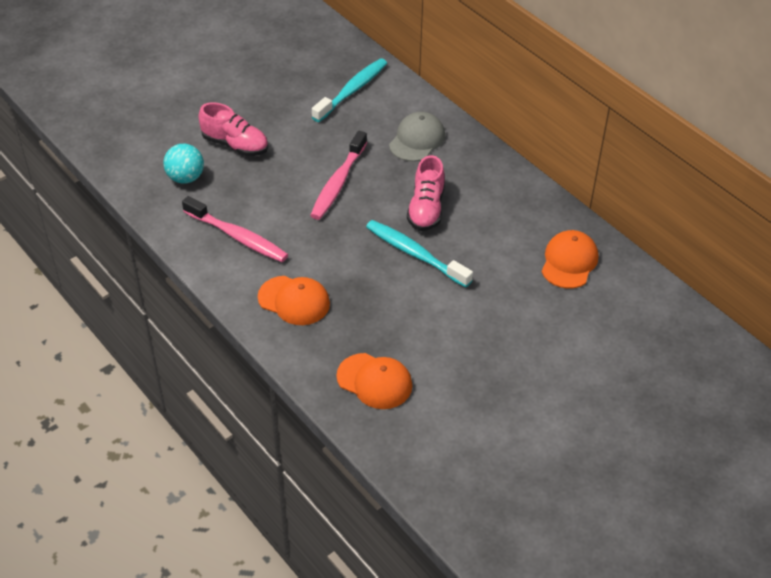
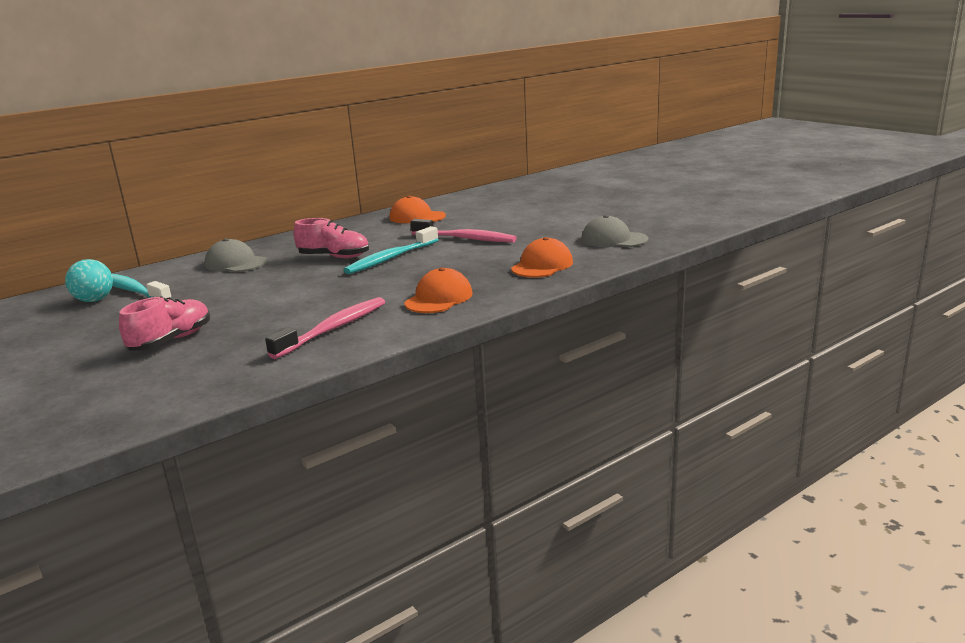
camera: 85 degrees left, 25 degrees down
(185, 178) = (210, 364): turquoise ball -> turquoise ball (94, 300)
(338, 183) = (275, 289): pink toothbrush -> pink toothbrush (466, 238)
(458, 454) = (614, 239): none -> grey cap

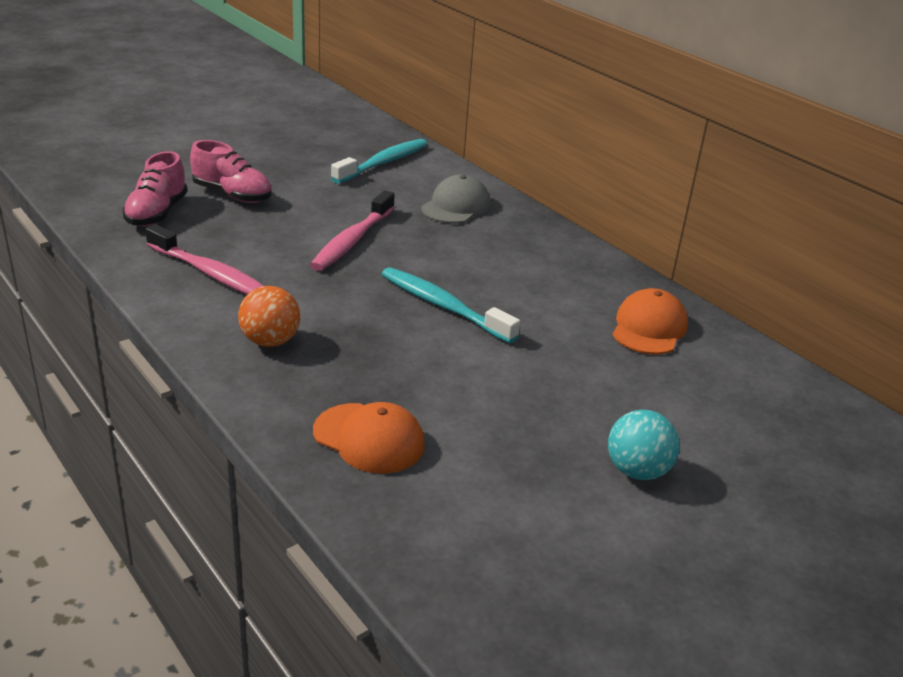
camera: 85 degrees right, 10 degrees up
(94, 300) = (362, 150): turquoise ball -> turquoise ball (637, 471)
(334, 257) = (462, 265): pink shoe -> pink shoe (157, 213)
(439, 298) = (270, 341): orange cap -> orange ball
(466, 238) = (524, 371): pink toothbrush -> pink toothbrush (352, 240)
(614, 239) = (488, 540): grey cap -> none

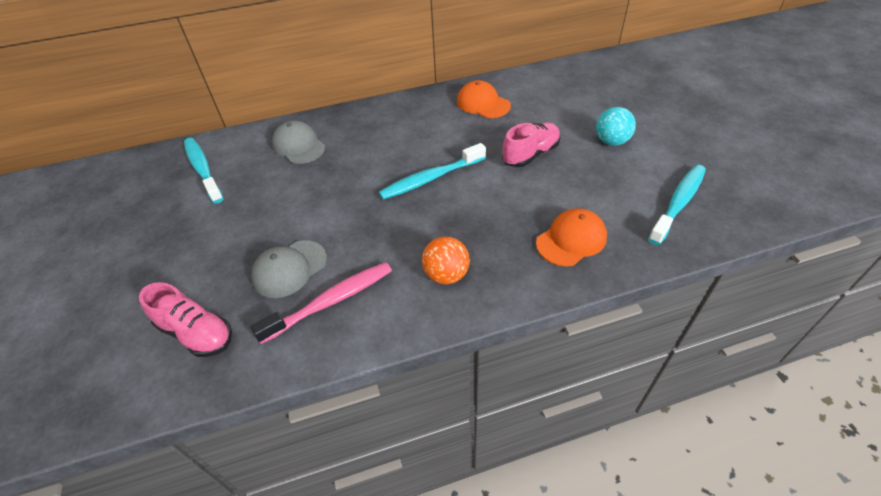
camera: 65 degrees left, 15 degrees up
(232, 195) = (196, 272): pink shoe -> pink shoe (530, 154)
(251, 241) = (289, 269): none -> grey cap
(352, 240) = (320, 208): pink toothbrush -> none
(507, 556) = (678, 203): none -> turquoise toothbrush

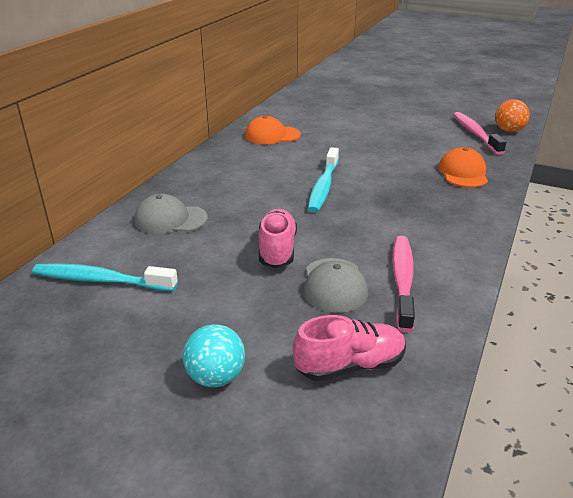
camera: 50 degrees left, 15 degrees down
(446, 275) = (438, 224): orange ball -> orange ball (508, 131)
(530, 154) = (359, 147): pink shoe -> pink shoe (277, 250)
(611, 141) = (390, 122): turquoise ball -> turquoise ball (216, 377)
(678, 203) = (475, 133): turquoise toothbrush -> pink toothbrush

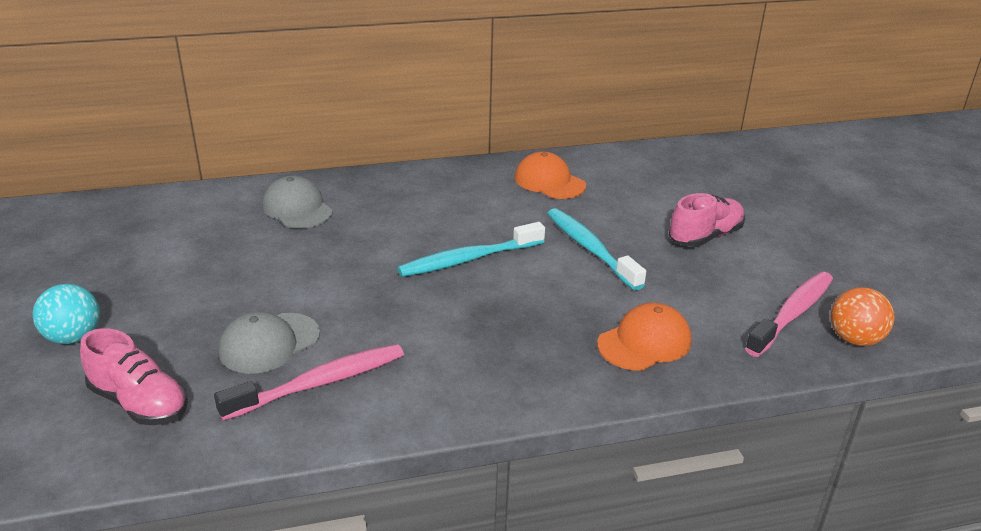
camera: 50 degrees right, 0 degrees up
(101, 280) = (166, 224): turquoise toothbrush -> turquoise toothbrush (590, 249)
(277, 250) = (302, 285): pink shoe -> pink shoe (705, 237)

